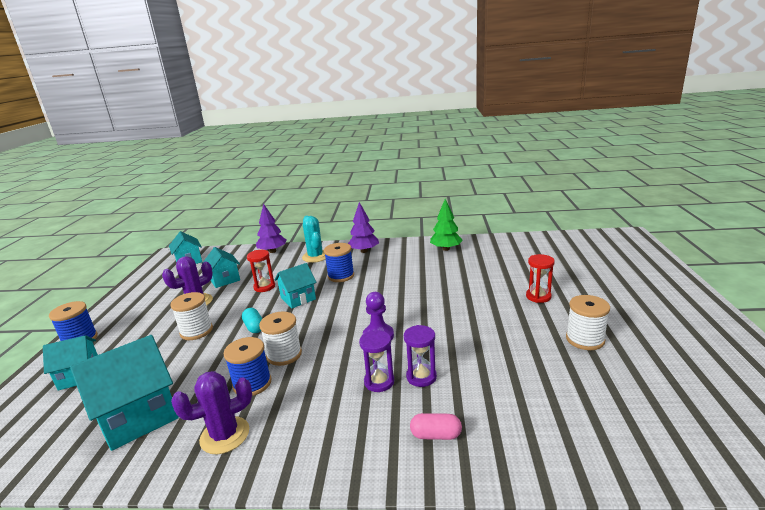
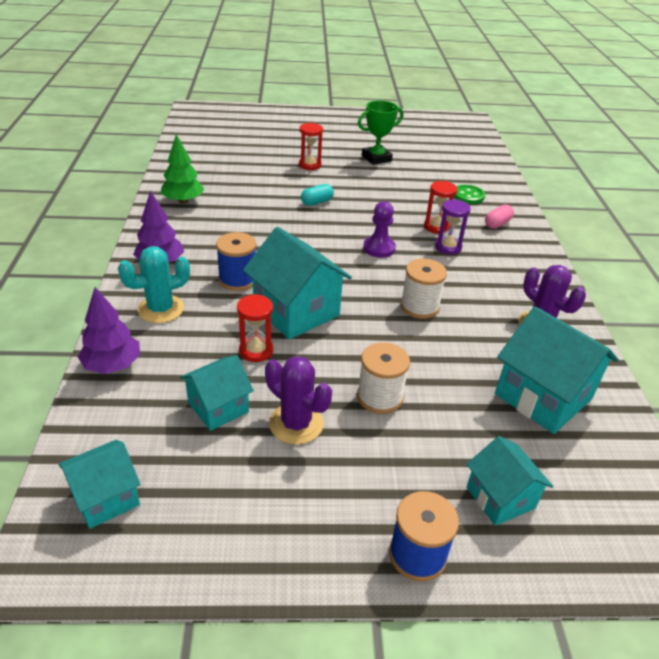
camera: 100 degrees left, 15 degrees up
(252, 384) = (470, 321): blue spool -> none
(254, 327) = (367, 340): turquoise capsule -> turquoise capsule (317, 202)
(298, 298) = (296, 311): turquoise house -> turquoise house, size x1.66
(421, 377) = (436, 227): purple hourglass -> red hourglass
(436, 435) = (497, 224): pink capsule -> pink capsule turned 45 degrees clockwise
(510, 415) = (468, 196): none -> green button
(585, 339) = (376, 158): white spool -> green trophy

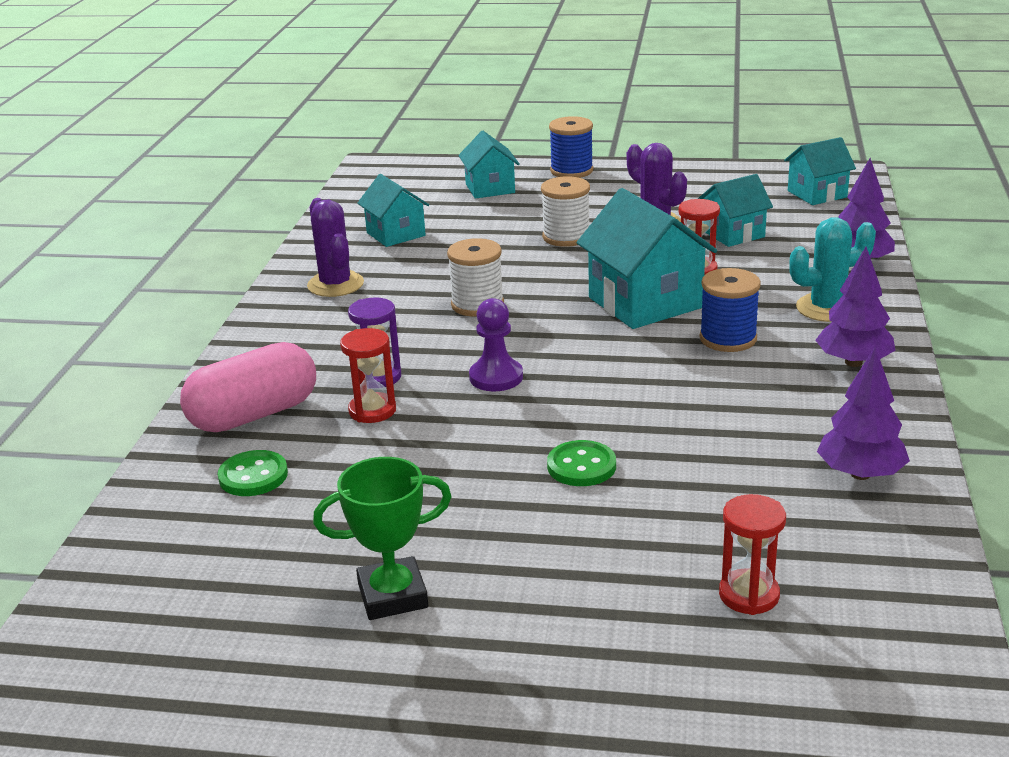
camera: 165 degrees left, 10 degrees down
(183, 201) = (860, 474): green tree -> purple tree
(310, 165) = (576, 573): red hourglass -> red hourglass (749, 595)
(317, 202) = (581, 466): turquoise capsule -> green button
(497, 224) = (254, 415): pink capsule -> pink capsule, size x2.03
(543, 396) = (396, 234): turquoise house -> turquoise house, size x0.60

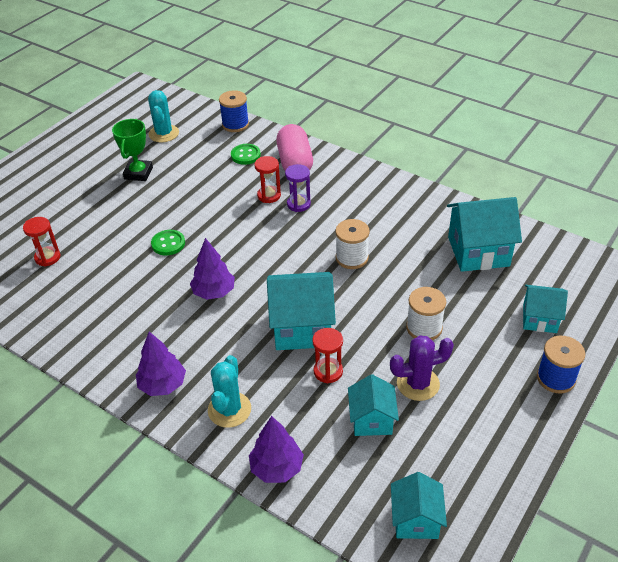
camera: 115 degrees right, 15 degrees up
(210, 624) = (164, 133): none -> turquoise cactus
(335, 284) = (417, 212): purple cactus -> none
(396, 234) = (478, 251): turquoise house -> turquoise house, size x1.66
(496, 377) = (266, 241): purple pawn -> none
(728, 339) = (232, 344): blue spool -> blue spool (235, 124)
(860, 474) = (76, 330): purple tree -> purple tree (214, 292)

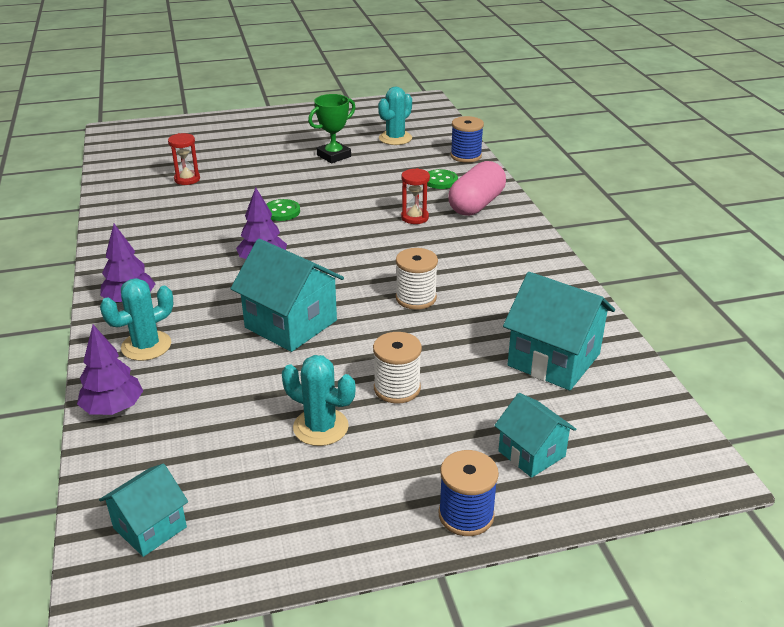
camera: 40 degrees right, 10 degrees down
(298, 204) = (431, 235): purple hourglass -> none
(328, 371) = (260, 368): red hourglass -> none
(372, 420) = (237, 427): turquoise house -> none
(418, 384) = (320, 427): purple cactus -> turquoise cactus

